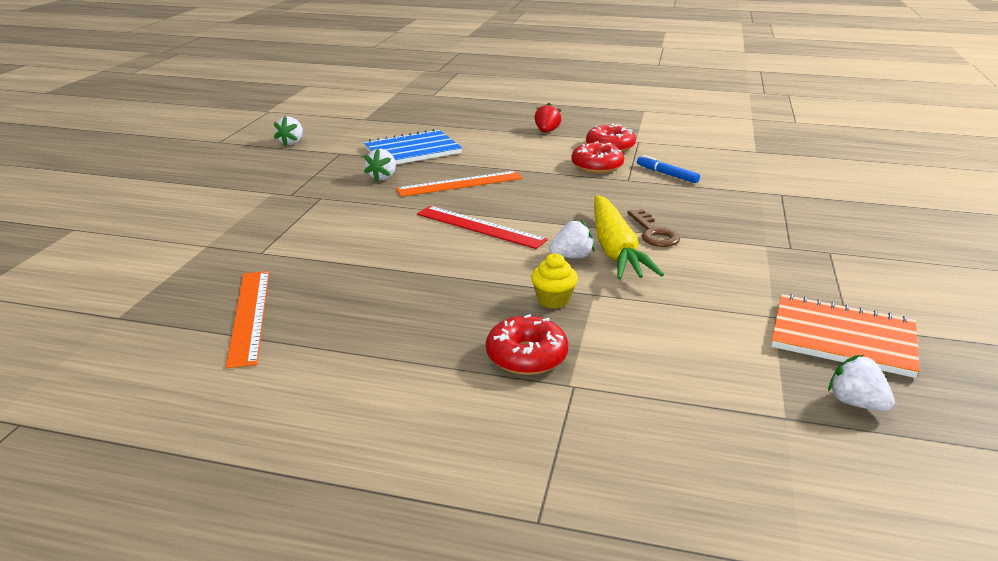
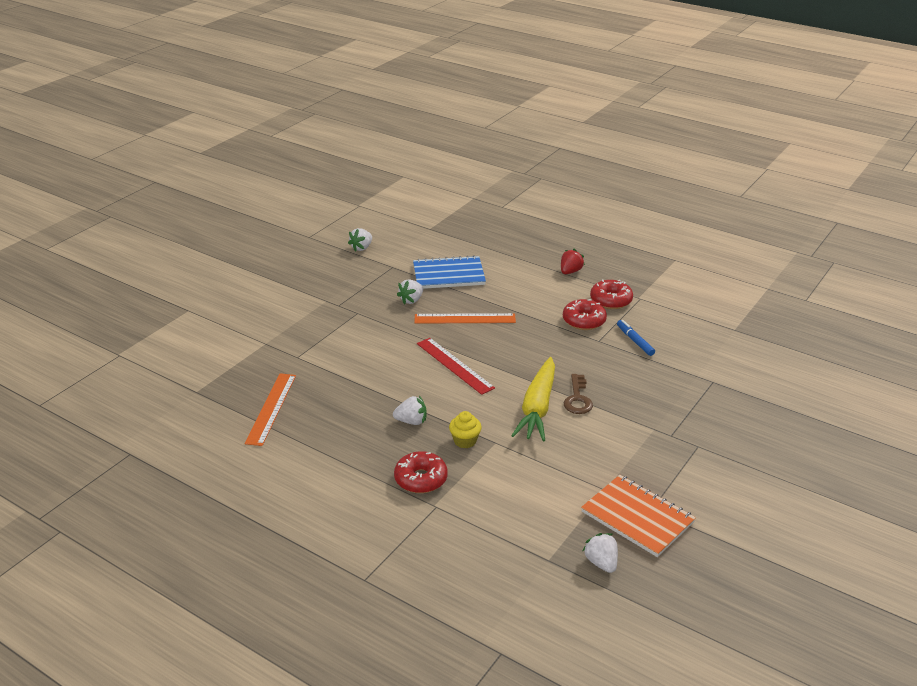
camera: 20 degrees right, 5 degrees up
(572, 256) = (502, 407): white strawberry -> white strawberry (411, 421)

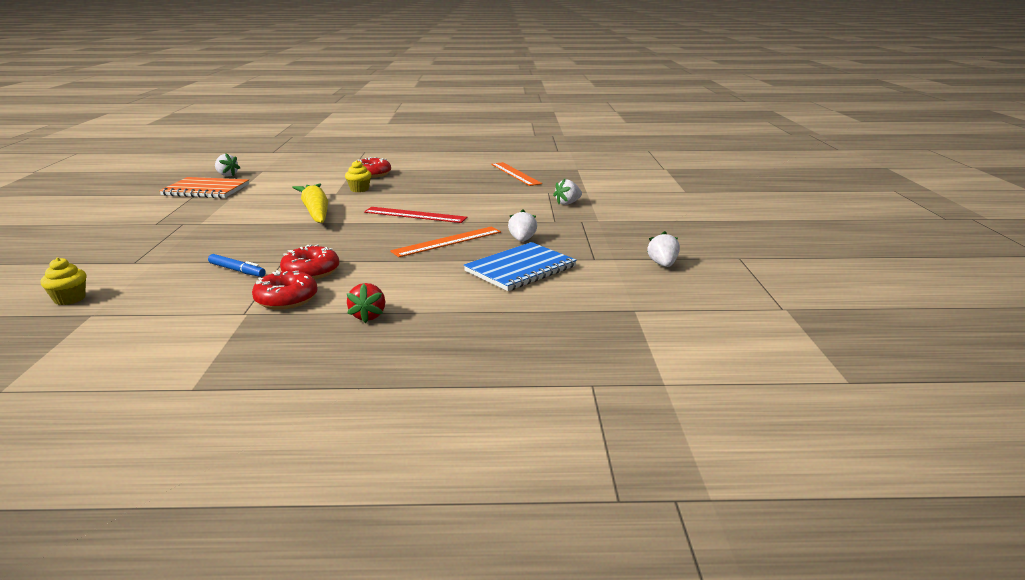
camera: 145 degrees right, 10 degrees down
(411, 421) = (410, 188): white strawberry -> white strawberry (567, 203)
(577, 398) = (282, 223): brown key -> none
(752, 350) = (70, 299): none -> yellow cupcake

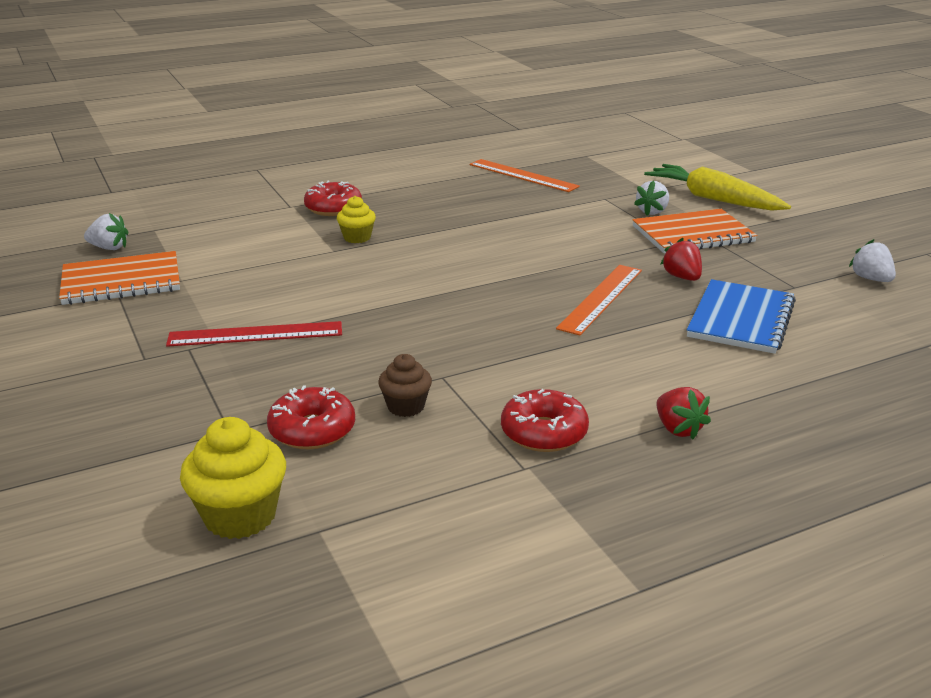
camera: 25 degrees left, 5 degrees up
(70, 299) = (240, 516): yellow cupcake -> yellow cupcake, size x1.64
(237, 270) = (406, 406): blue marker -> brown cupcake
(311, 272) = (507, 384): red donut -> red donut (312, 430)
(315, 212) = (356, 287): yellow carrot -> yellow carrot (713, 199)
(415, 215) = (498, 265): red ruler -> red ruler (255, 334)
(522, 240) = (682, 277): white strawberry -> red strawberry
(573, 219) = (693, 234): none -> orange notebook

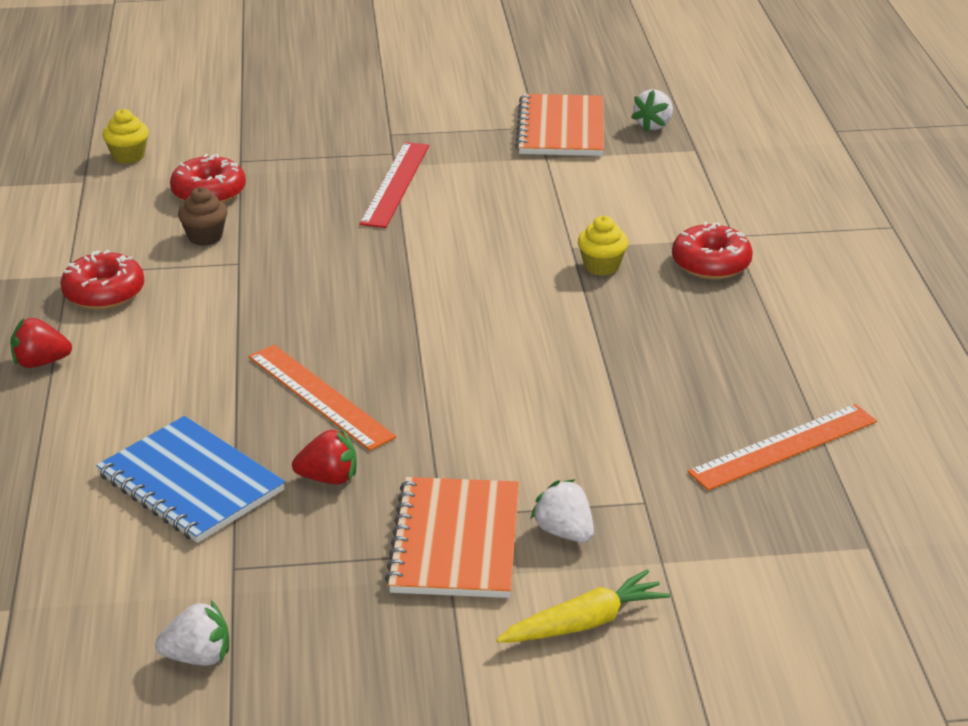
camera: 110 degrees right, 5 degrees up
(240, 516) = (128, 156): yellow cupcake -> yellow cupcake, size x0.61
(713, 199) = (584, 622): yellow carrot -> yellow carrot, size x0.64

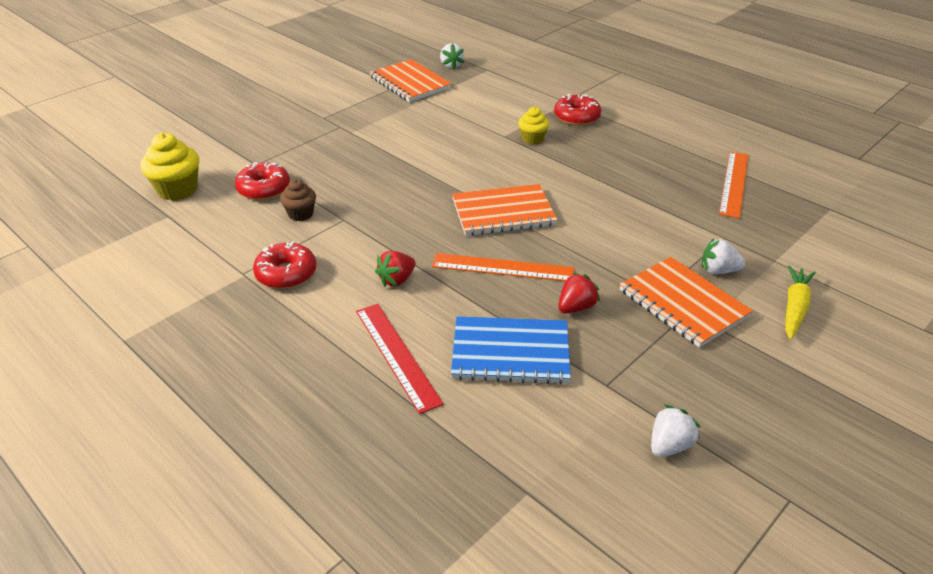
camera: 40 degrees left, 5 degrees up
(41, 362) = (309, 335): red strawberry -> red strawberry (397, 280)
(128, 156) = (177, 190): yellow cupcake -> yellow cupcake, size x1.64
(395, 184) = (367, 141): red ruler -> red ruler (397, 355)
(418, 337) = (503, 212): none -> orange notebook

